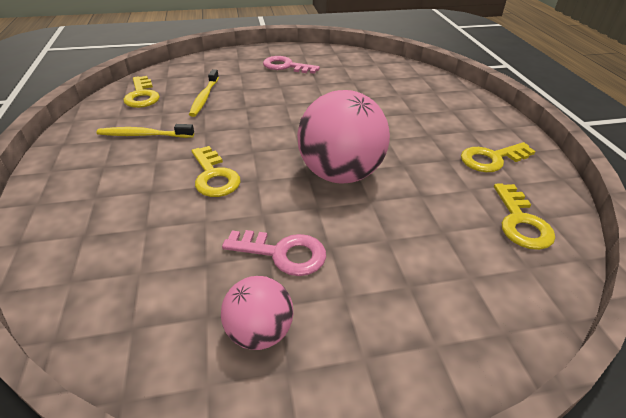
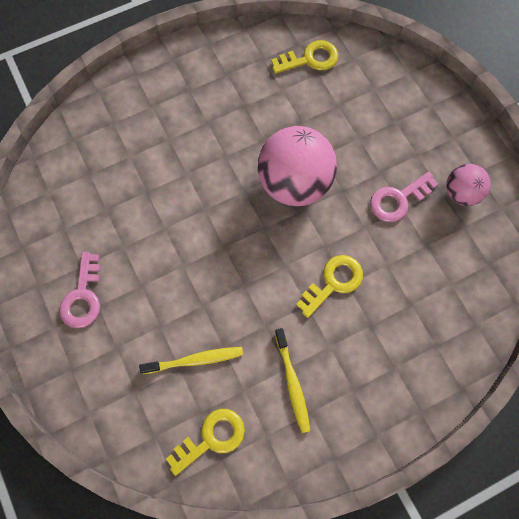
camera: 105 degrees left, 30 degrees up
(283, 253) = (398, 199): pink key -> pink key turned 120 degrees counterclockwise
(491, 159) = (233, 74): yellow key -> none

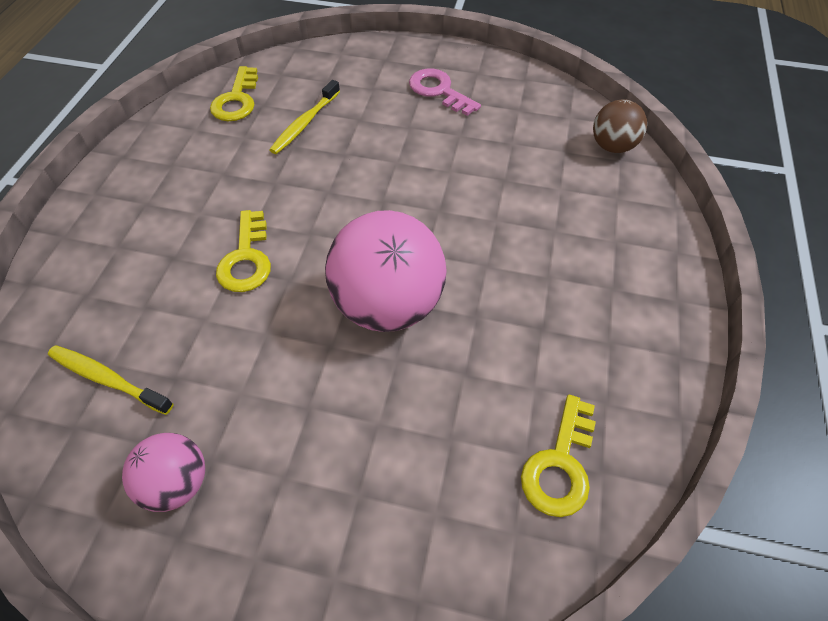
camera: 130 degrees right, 15 degrees down
(63, 150) = (612, 146): none -> brown ball
(292, 383) = (207, 168): yellow toothbrush -> yellow toothbrush (108, 379)
(398, 199) = (255, 396): pink key -> none

